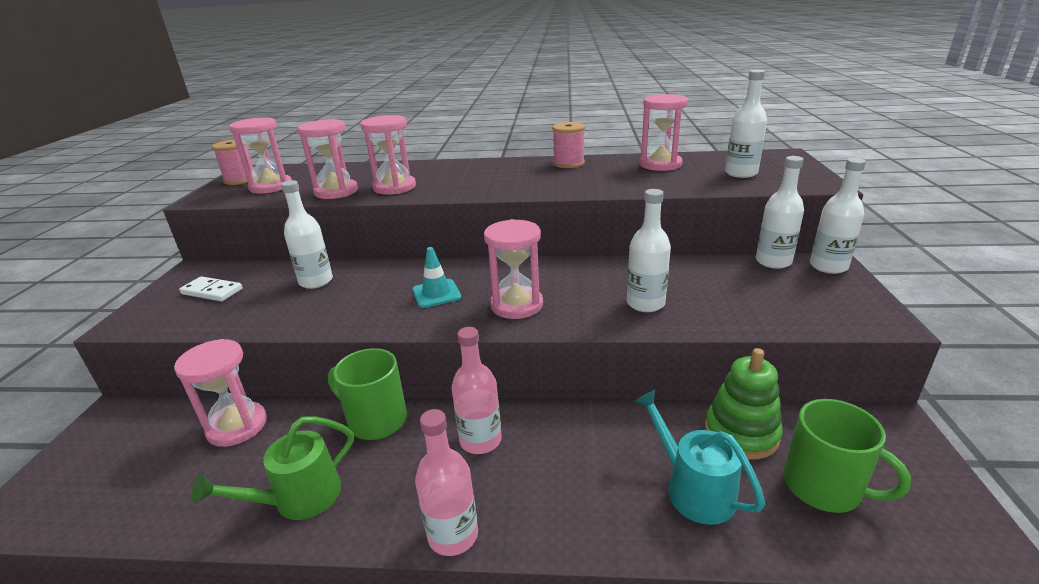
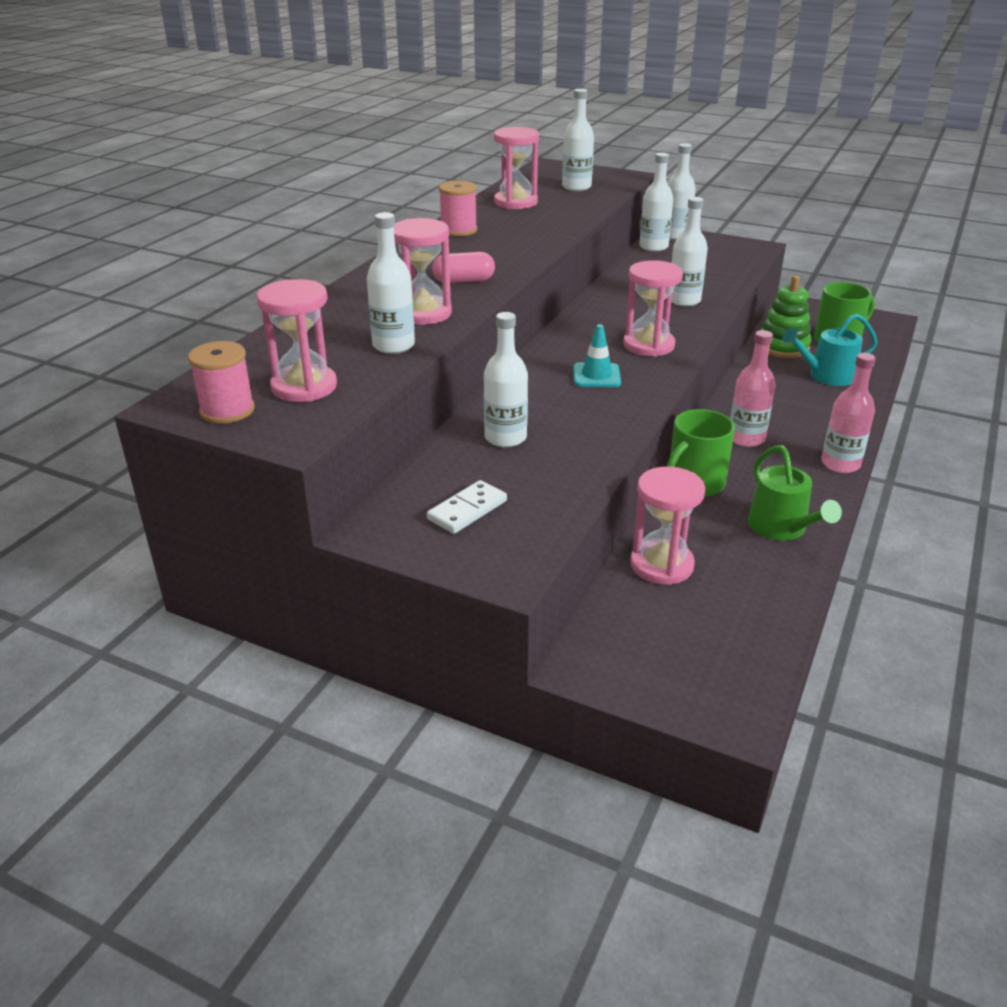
camera: 70 degrees left, 5 degrees up
(336, 191) = (393, 345): pink hourglass -> white bottle
(463, 185) = (464, 281): none -> pink capsule

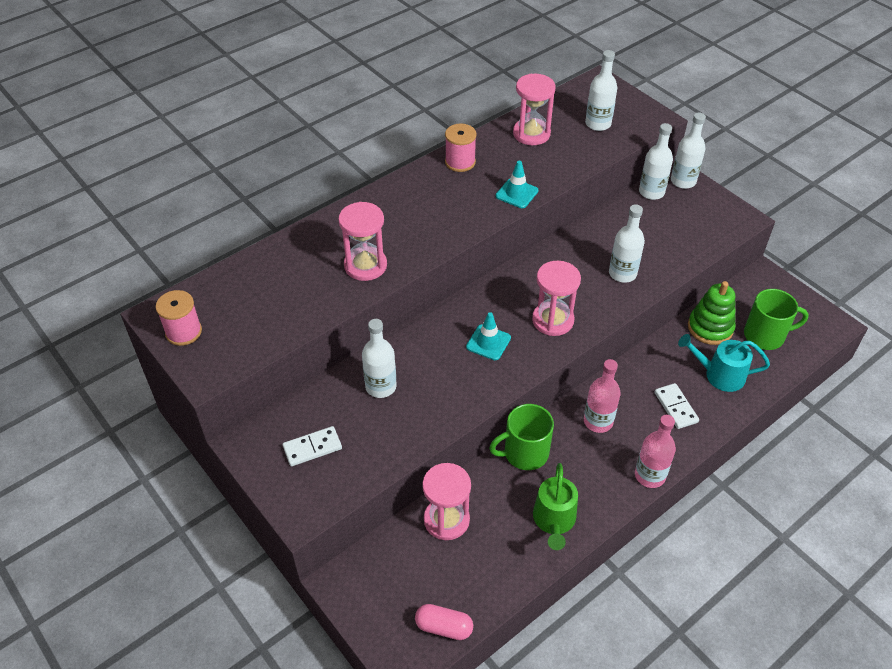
camera: 25 degrees right, 15 degrees up
(304, 387) = (241, 324): pink hourglass -> none
(393, 345) = (322, 297): white bottle -> none
(464, 281) = (419, 233): pink capsule -> pink capsule (444, 627)
(543, 238) = (517, 193): none -> turquoise traffic cone
(811, 408) = (675, 407): none -> white domino

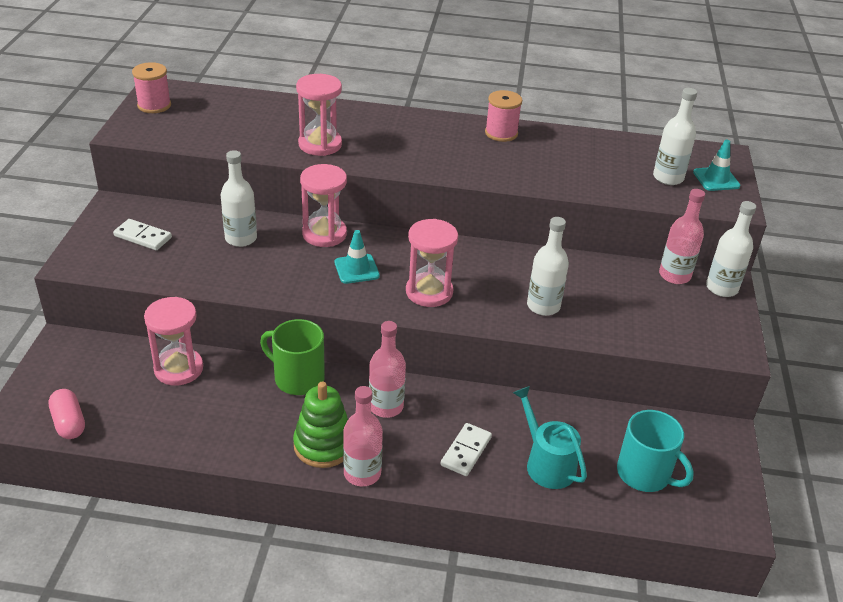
camera: 45 degrees right, 10 degrees down
(517, 193) = (509, 175): turquoise traffic cone -> turquoise traffic cone (716, 179)
(531, 134) = (594, 150): pink hourglass -> pink hourglass (324, 234)
(554, 520) = (243, 434): green watering can -> none
(651, 192) = (674, 275): white bottle -> pink bottle
(710, 328) = (598, 427): green stacking toy -> green stacking toy (323, 445)
(765, 335) = (645, 474): green mug -> turquoise mug

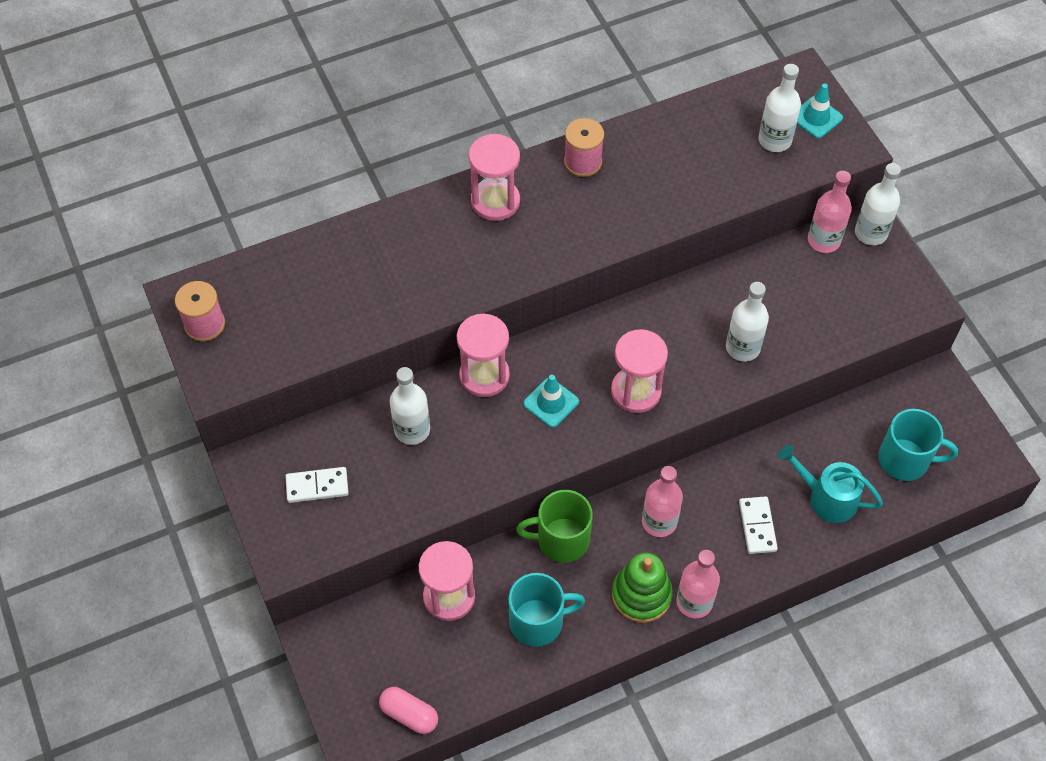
camera: 30 degrees left, 20 degrees up
(226, 418) = (538, 621): none -> turquoise mug
(320, 144) = (427, 283): pink hourglass -> pink hourglass (495, 201)

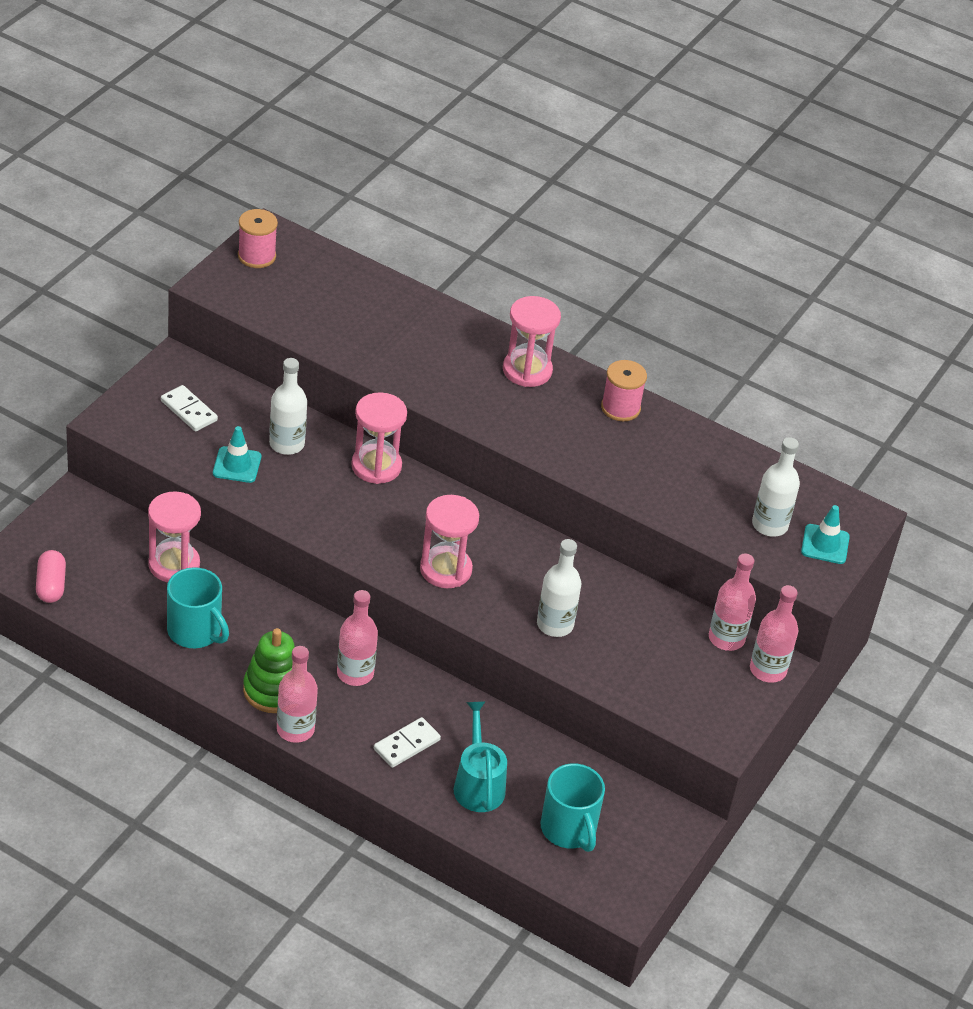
camera: 50 degrees right, 15 degrees down
(551, 403) = (386, 519): turquoise traffic cone -> turquoise traffic cone (237, 465)
(561, 540) = (284, 614): green mug -> none
(871, 233) = (767, 670): white bottle -> pink bottle

